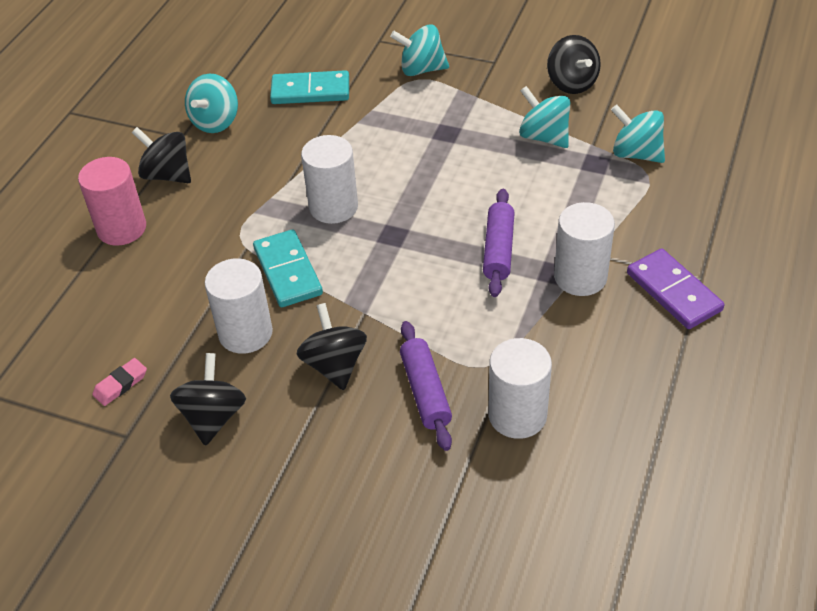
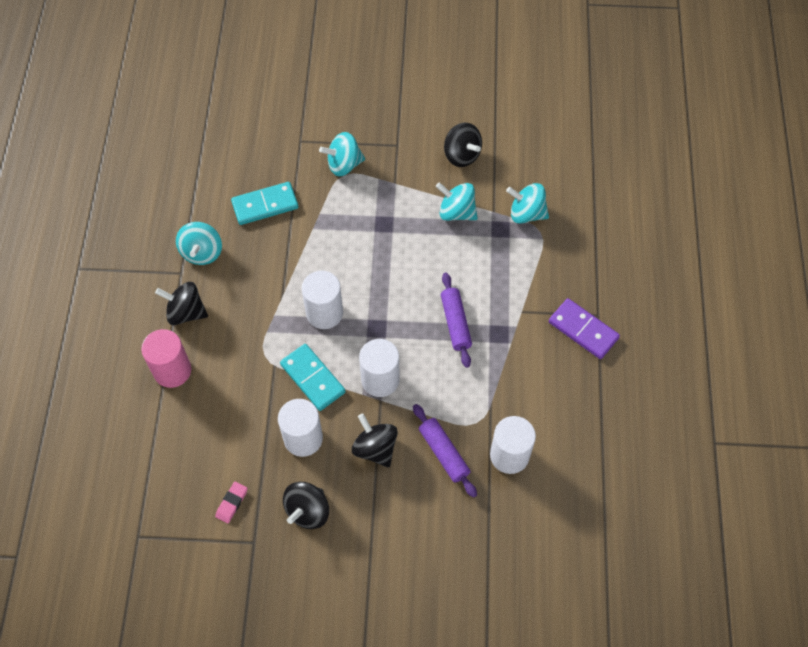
camera: 20 degrees left, 15 degrees up
(213, 417) = (308, 511): black spinning top -> black spinning top turned 135 degrees counterclockwise
(580, 277) = (518, 333): white cylinder -> white cylinder (380, 380)

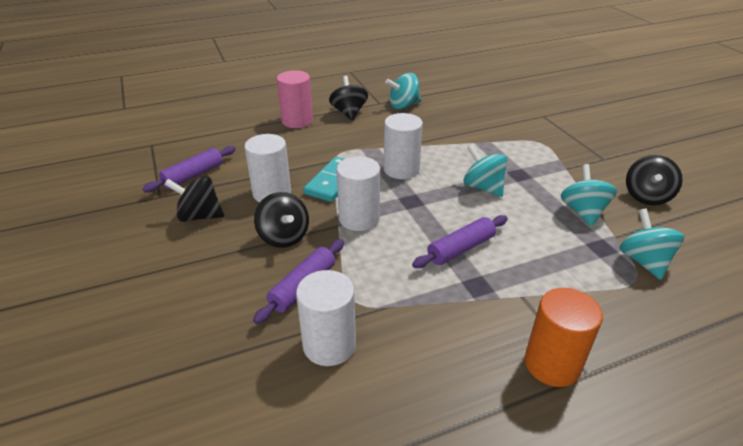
camera: 65 degrees right, 25 degrees down
(231, 503) = (193, 176): pink eraser -> purple rolling pin
(265, 205) = (470, 117): turquoise domino -> none
(344, 164) = (549, 139): turquoise spinning top -> turquoise spinning top (483, 187)
(375, 448) = (284, 237): black spinning top -> black spinning top turned 120 degrees clockwise
(583, 330) = (552, 364): purple domino -> orange cylinder

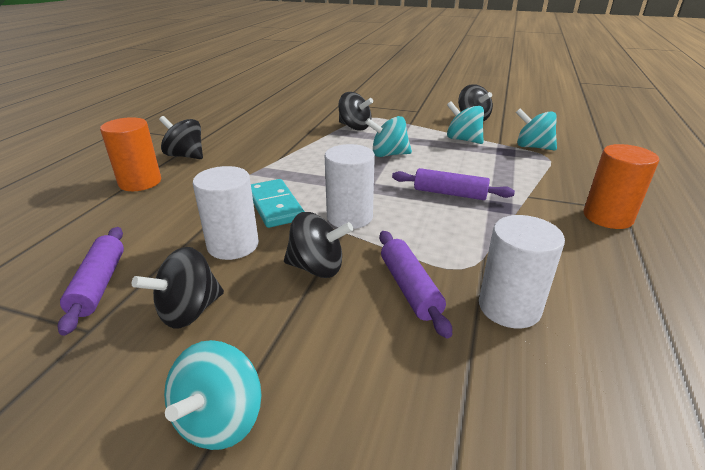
camera: 50 degrees left, 5 degrees down
(297, 121) = (140, 182): pink cylinder -> orange cylinder
(401, 169) = (313, 171): white cylinder -> none
(403, 105) = (227, 133): turquoise spinning top -> turquoise spinning top (220, 420)
(461, 249) = (450, 193): purple rolling pin -> purple rolling pin turned 75 degrees counterclockwise
(507, 147) = (354, 127): none -> black spinning top

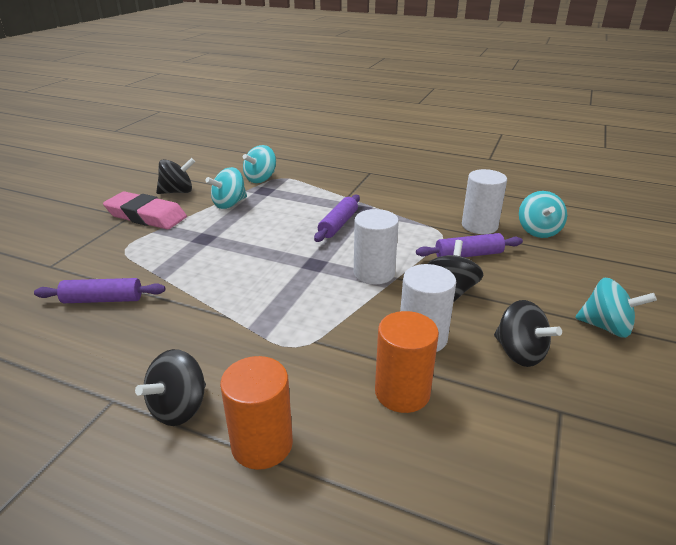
camera: 85 degrees left, 0 degrees up
(99, 284) = (499, 421): purple rolling pin -> purple rolling pin (103, 299)
(274, 206) = (349, 315): turquoise domino -> none
(354, 127) = (154, 259): black spinning top -> none
(388, 154) = (247, 244): turquoise spinning top -> turquoise spinning top (538, 231)
(421, 115) = (146, 216): none -> pink eraser
(607, 217) = (379, 179): orange cylinder -> orange cylinder (402, 392)

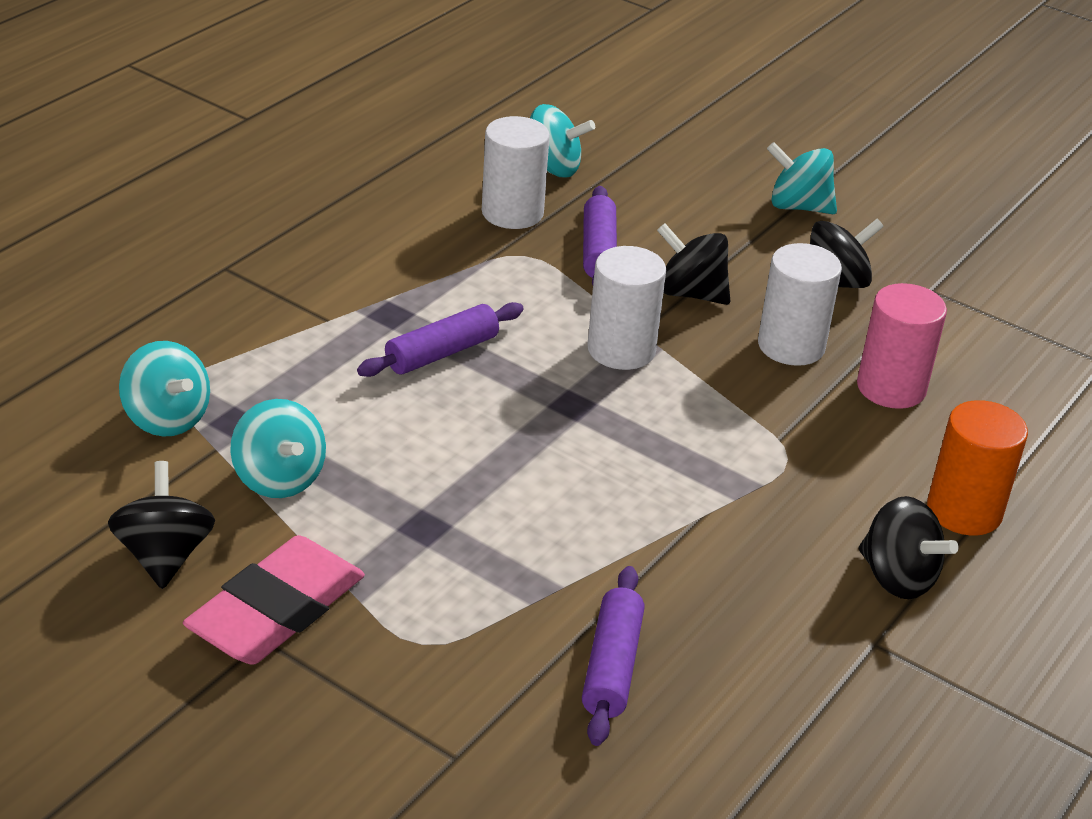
camera: 80 degrees left, 5 degrees up
(338, 224) = (442, 353): purple rolling pin -> purple rolling pin turned 75 degrees counterclockwise
(402, 392) = (891, 388): orange cylinder -> pink cylinder
(606, 327) = (798, 206): turquoise spinning top -> turquoise spinning top turned 105 degrees counterclockwise

